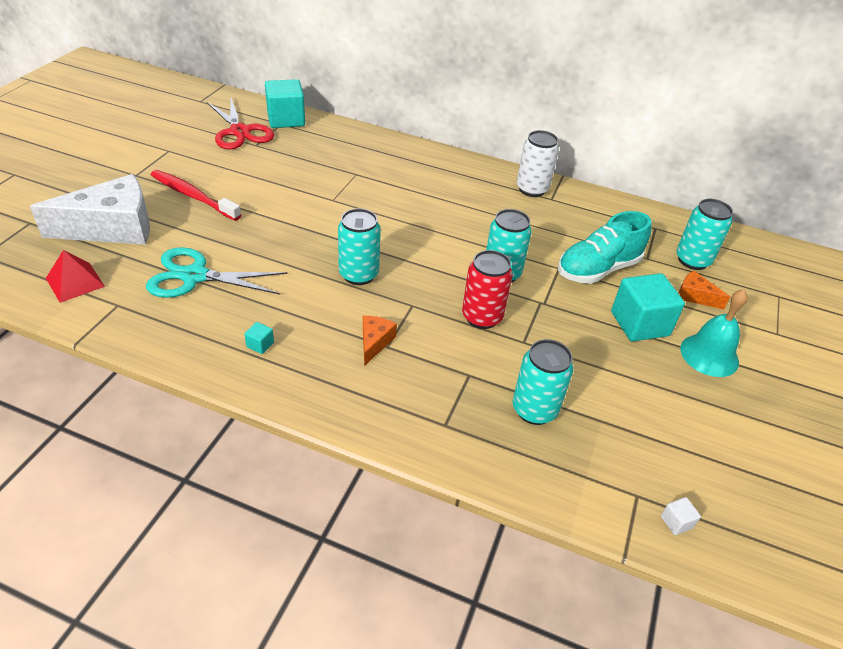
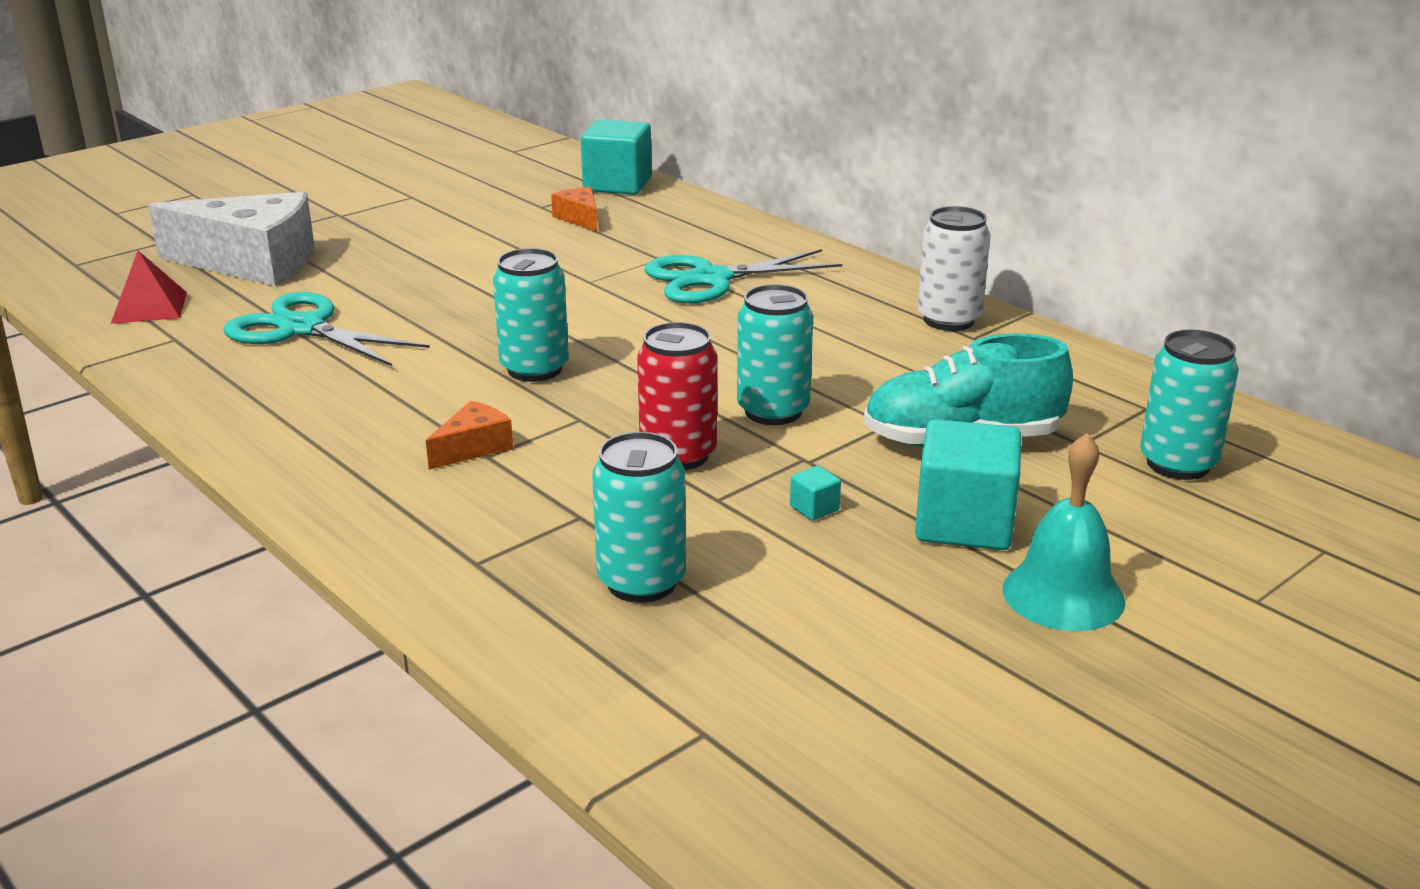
camera: 30 degrees right, 15 degrees down
(193, 196) = (392, 247): red toothbrush -> none
(240, 132) = (533, 189): red scissors -> none
(260, 345) = (309, 415): turquoise cube -> turquoise cube (814, 508)
(396, 184) = (711, 279): none -> turquoise scissors
(676, 522) = (737, 787): white cube -> none
(695, 296) = (1125, 512): orange cheese -> orange cheese (580, 218)

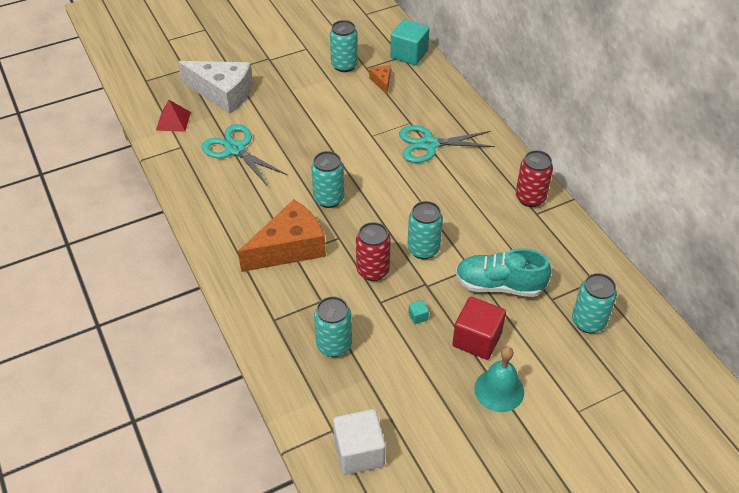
camera: 15 degrees right, 20 degrees up
(473, 447) = (289, 248): orange cheese -> orange cheese, size x2.24
(496, 207) = (344, 65): none -> turquoise can
(792, 763) = (359, 452): none -> white cube
(949, 320) = (530, 198): white can -> red can
(964, 523) = (477, 339): turquoise cube -> red cube

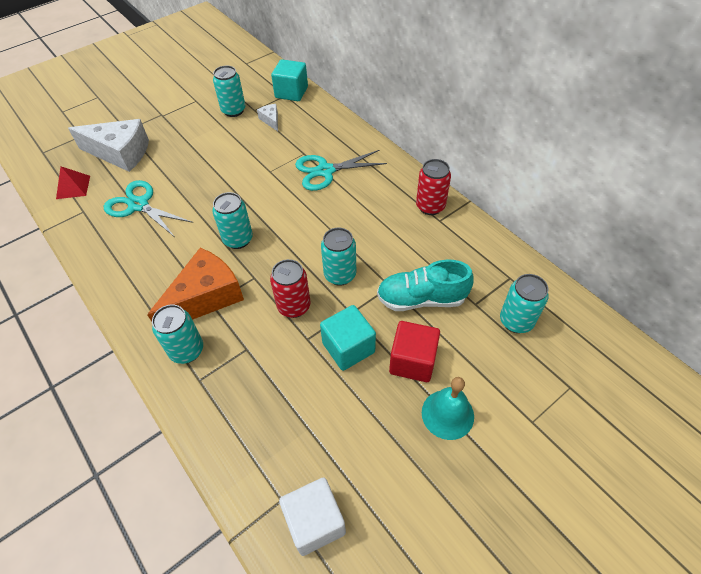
camera: 10 degrees left, 5 degrees up
(334, 345) = (267, 397): turquoise can -> turquoise can (187, 350)
(382, 82) = (271, 120): orange cheese -> white cheese
(418, 316) = (348, 347): turquoise cube -> turquoise cube, size x2.47

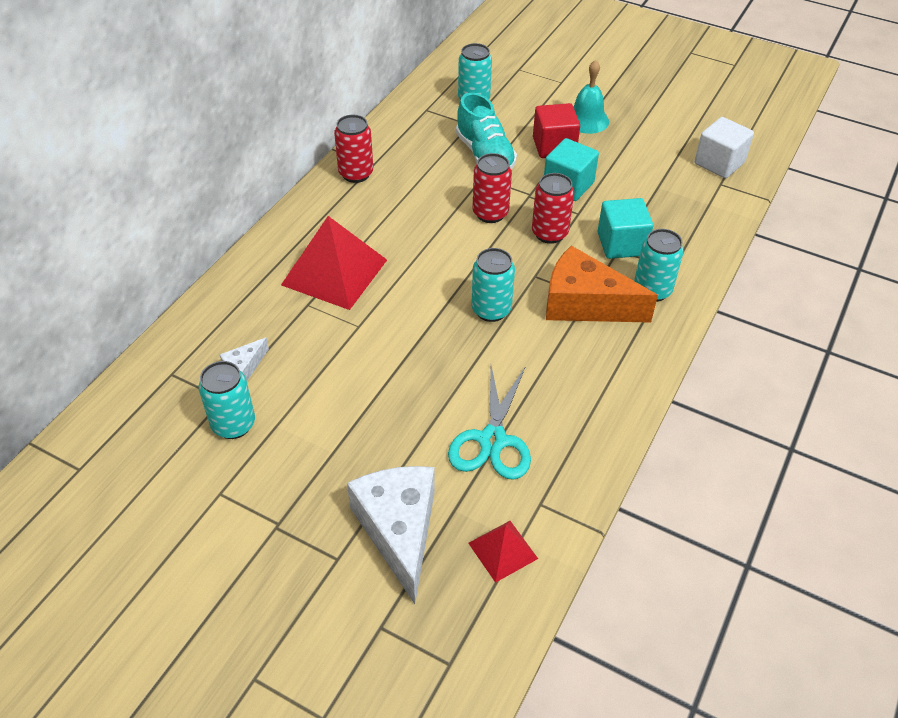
camera: 115 degrees left, 5 degrees down
(291, 92) = (161, 368): turquoise cube -> turquoise cube (621, 244)
(325, 171) = (334, 272): turquoise scissors -> red pyramid
(340, 275) = (490, 213): turquoise can -> red can

